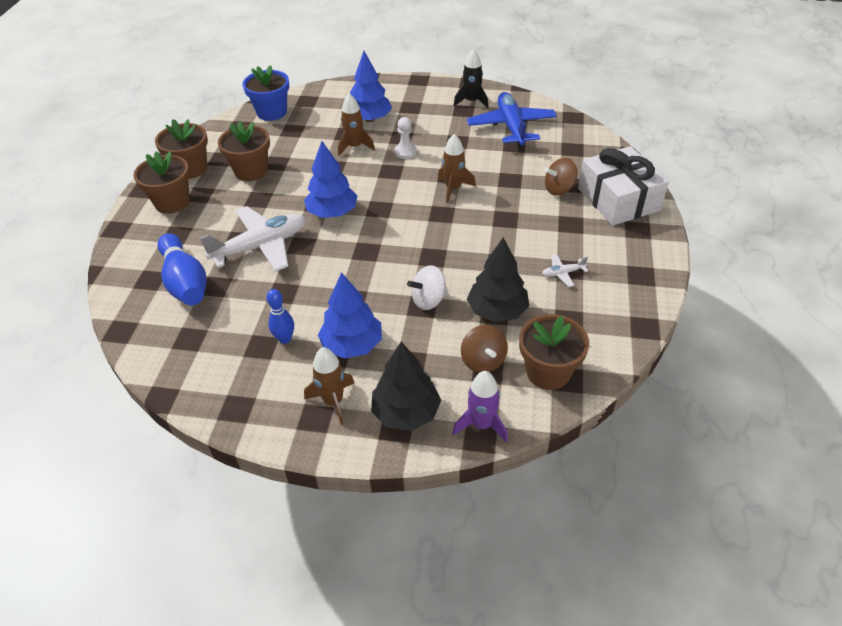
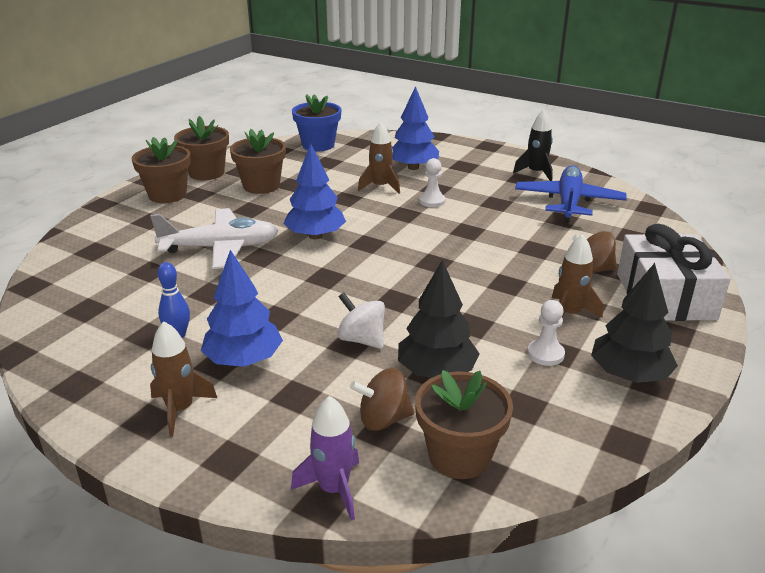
camera: 20 degrees right, 15 degrees down
(185, 282) = (124, 260): blue bowling pin -> none
(406, 412) = (252, 446): black tree -> black tree (629, 375)
(429, 300) = (362, 340): white spinning top -> white spinning top turned 45 degrees clockwise
(453, 189) = (463, 243): brown rocket -> brown rocket (569, 314)
(483, 361) = (383, 419): brown spinning top -> brown spinning top turned 75 degrees clockwise
(562, 273) = (545, 354): white plane -> white pawn

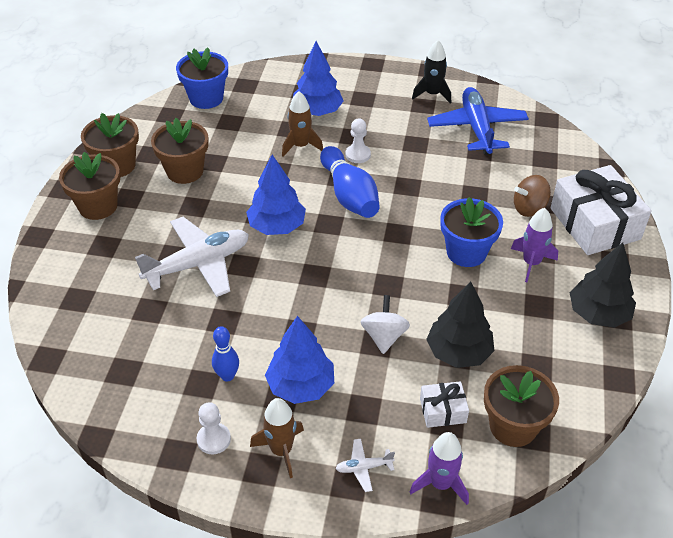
camera: 20 degrees left, 15 degrees up
(256, 449) = (363, 467): none -> white plane
(362, 340) = (384, 336): white spinning top -> white spinning top turned 75 degrees clockwise
(383, 419) = (443, 410): brown spinning top -> white gift
(403, 227) = (349, 195): none -> blue bowling pin
(499, 291) = (466, 252): none -> blue flower pot
(545, 354) = (531, 310): white pawn -> white pawn (213, 439)
(569, 314) = (531, 263): brown rocket -> purple rocket

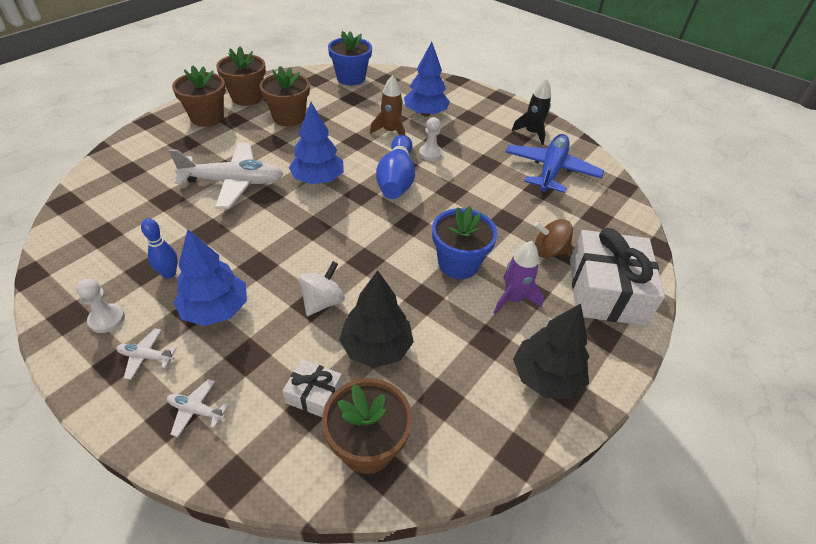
camera: 25 degrees right, 0 degrees up
(281, 450) = (146, 356): brown rocket -> white plane
(440, 484) = (248, 467): purple rocket -> none

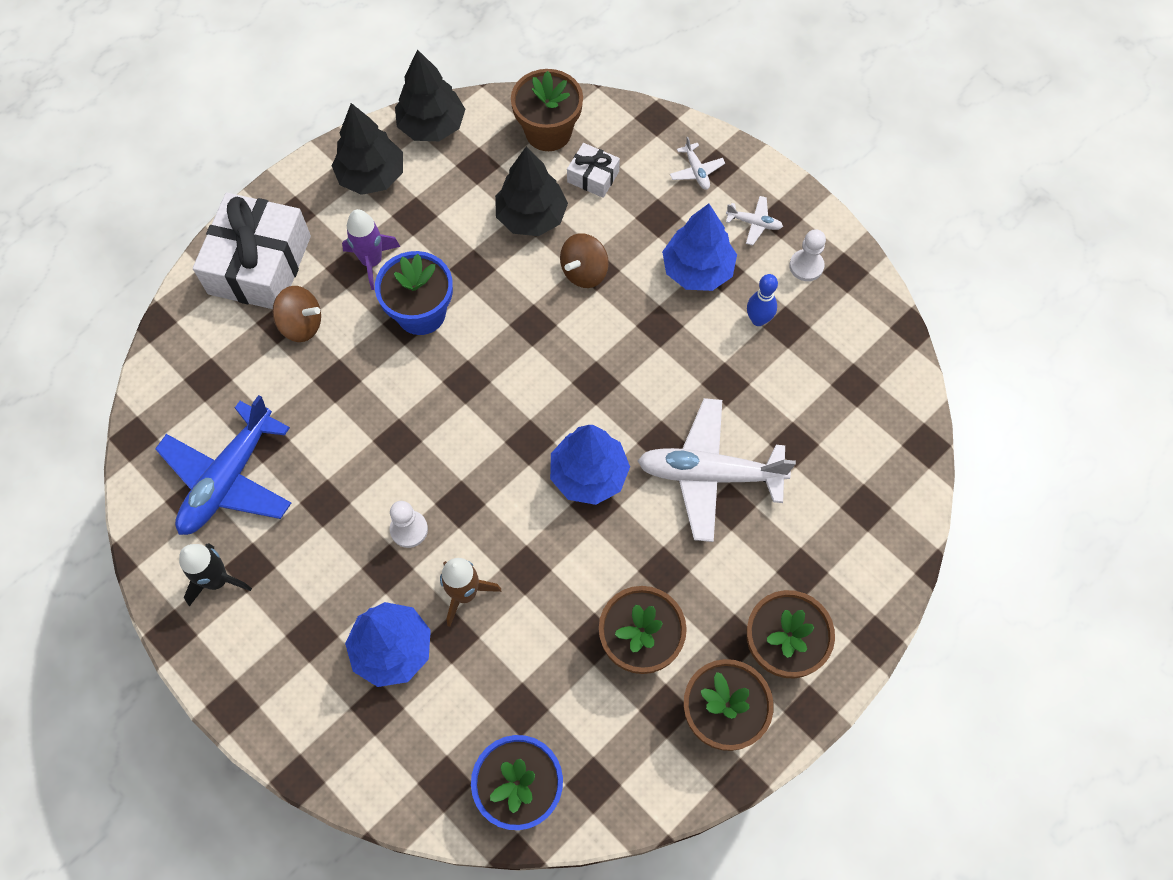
camera: 170 degrees left, 20 degrees up
(196, 410) = (696, 171): white plane -> white plane turned 45 degrees clockwise
(322, 302) = (584, 272): white spinning top -> brown spinning top
(396, 179) = (473, 469): blue bowling pin -> none
(503, 443) = (432, 126): none -> black tree

